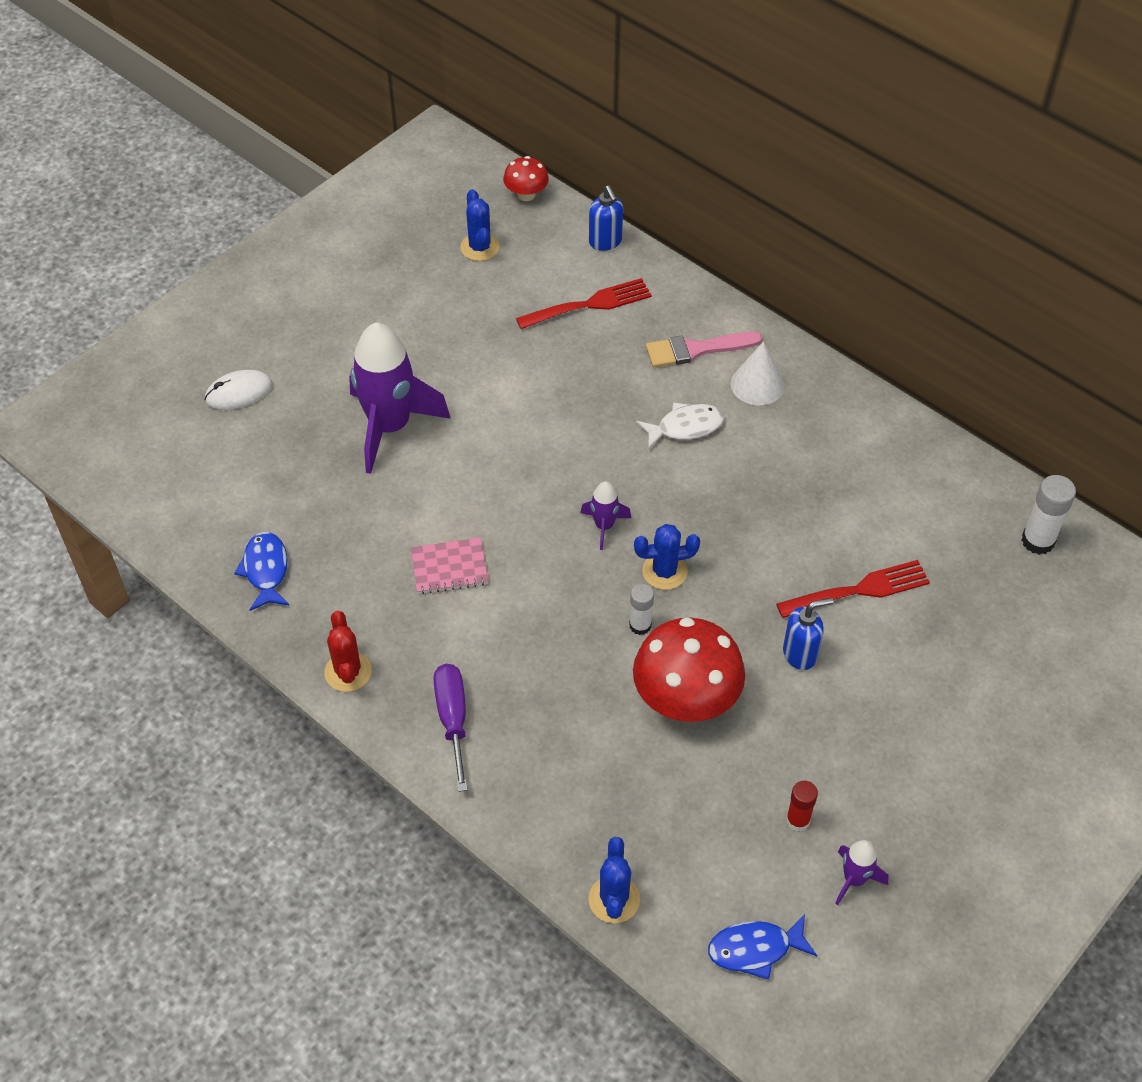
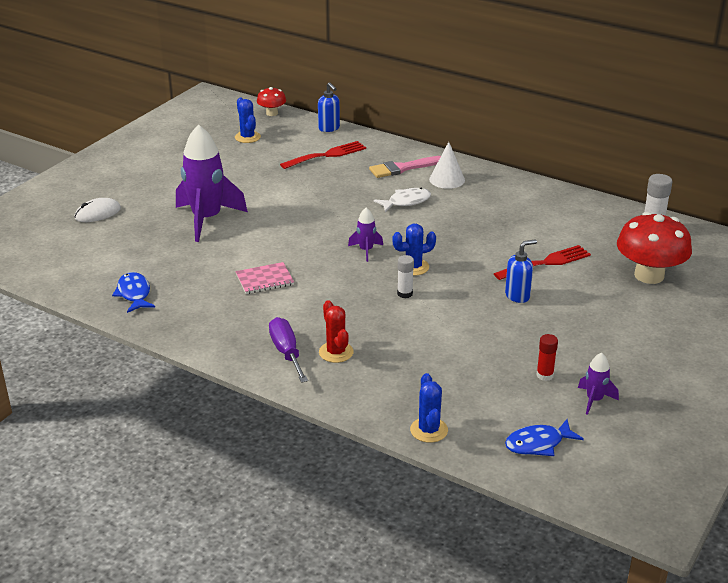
camera: 10 degrees left, 20 degrees down
(348, 672) = (205, 337): red cactus -> red cactus (336, 352)
(686, 699) = (447, 325): red mushroom -> red mushroom (649, 275)

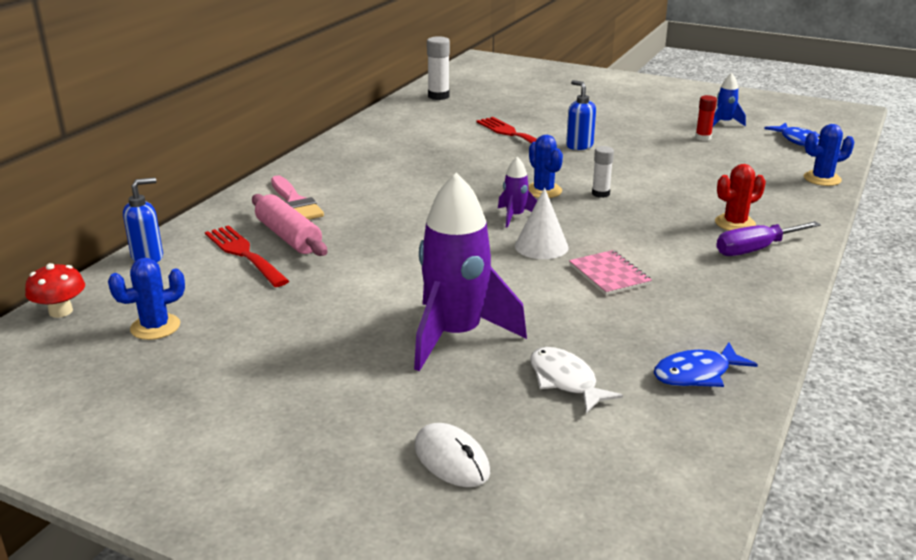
camera: 95 degrees left, 5 degrees down
(348, 168) = (288, 237): none -> pink rolling pin
(406, 202) = (389, 198): white fish -> white fish (565, 381)
(447, 179) = (330, 177): white cone -> white cone (541, 246)
(594, 400) = (724, 123): purple rocket -> blue rocket
(649, 275) = (521, 100): red mushroom -> none

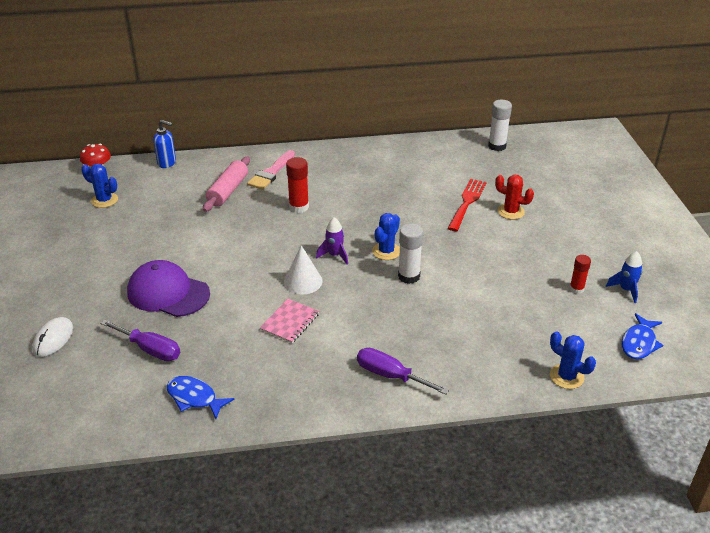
camera: 55 degrees right, 10 degrees up
(244, 254) = (196, 187): red fork -> none
(393, 208) = (299, 207): none -> red glue stick
(456, 336) = (168, 293): purple rocket -> purple cap
(565, 381) = (150, 349): white fish -> purple screwdriver
(579, 146) = (483, 237): blue soap dispenser -> none
(600, 194) = (409, 276): white glue stick -> white glue stick, size x1.54
(735, 223) = (425, 353): red cactus -> red cactus (511, 211)

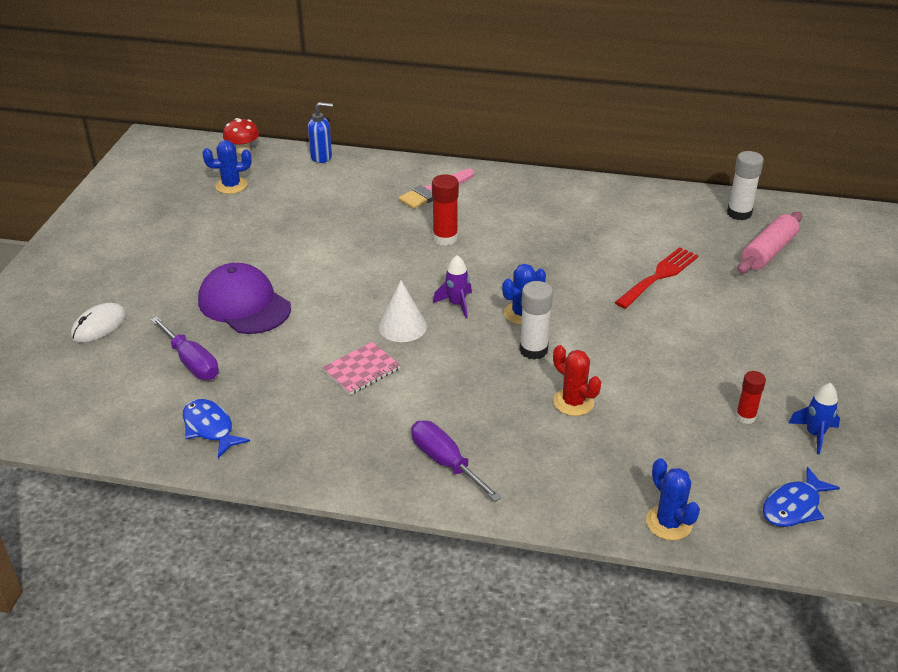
camera: 20 degrees right, 0 degrees up
(104, 200) = (231, 186): blue cactus -> blue cactus turned 60 degrees counterclockwise
(167, 163) = (321, 157): blue soap dispenser -> blue soap dispenser turned 45 degrees counterclockwise
(228, 191) = (372, 202): pink rolling pin -> pink rolling pin (768, 252)
(511, 211) = (711, 299): red cactus -> red cactus (573, 402)

